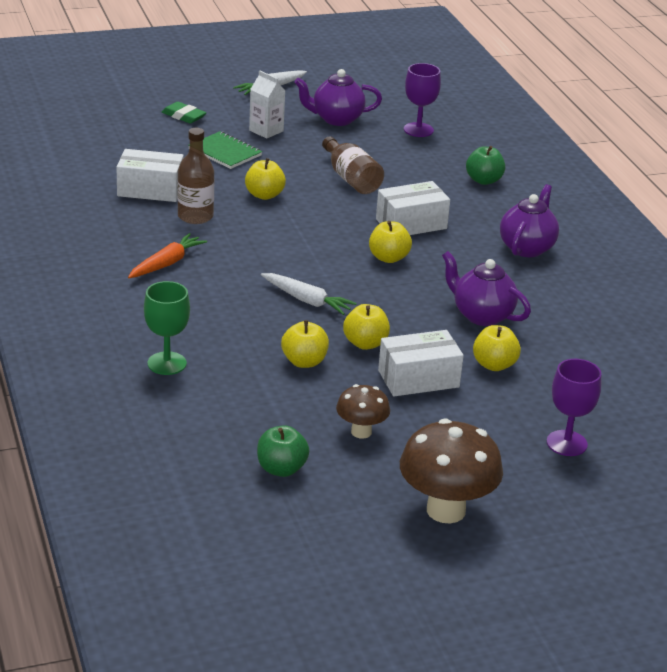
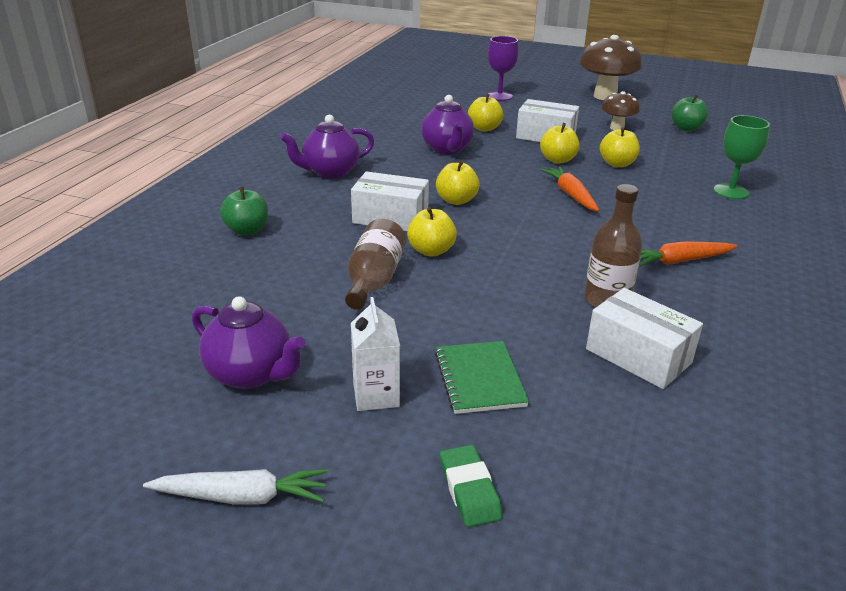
camera: 140 degrees left, 0 degrees up
(264, 195) = (498, 296): yellow apple -> yellow apple (431, 251)
(307, 300) = (570, 194): white carrot -> orange carrot
(418, 130) = (186, 313): purple goblet -> none

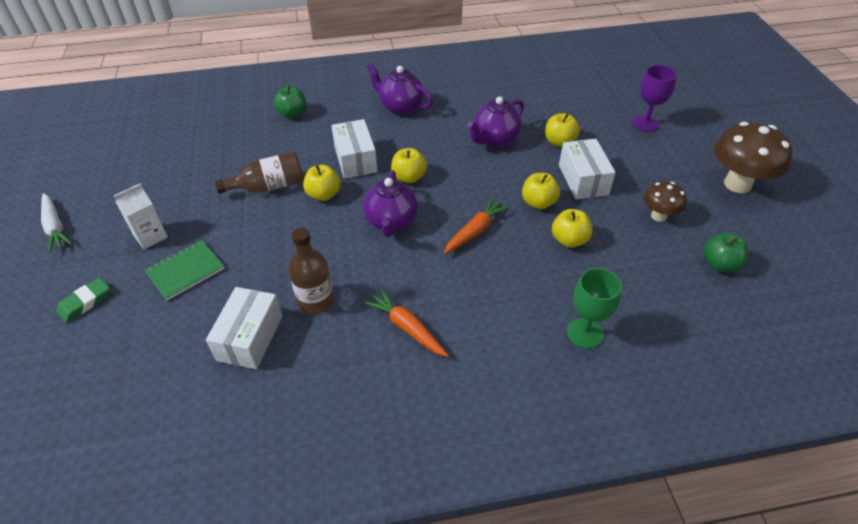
camera: 60 degrees right, 15 degrees up
(251, 374) = (148, 185): purple teapot -> purple teapot (391, 222)

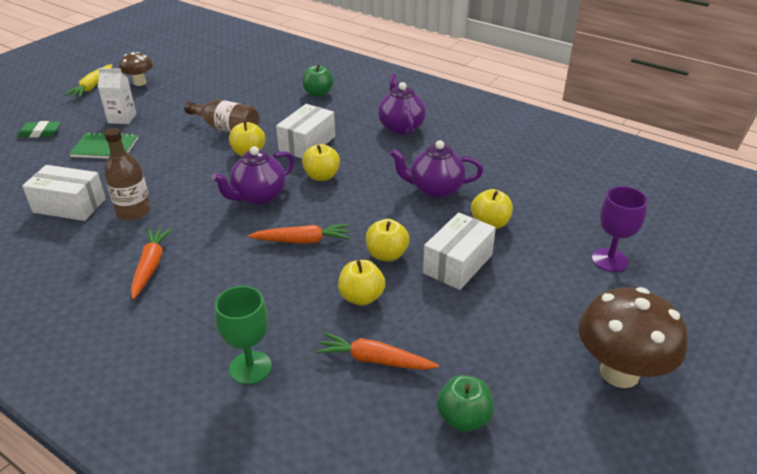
camera: 45 degrees right, 10 degrees down
(55, 227) = (92, 86): white carrot -> yellow carrot
(250, 338) = (69, 205): white box -> white box turned 45 degrees clockwise
(635, 270) = (374, 360): none -> orange carrot
(658, 216) = (477, 338): brown mushroom -> brown mushroom (140, 83)

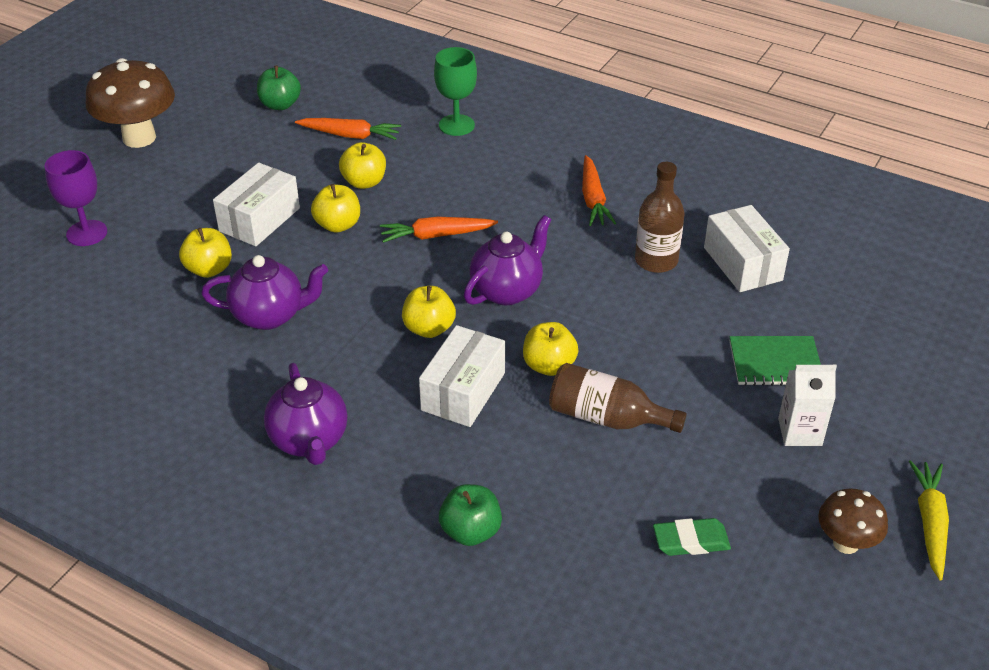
camera: 175 degrees right, 5 degrees up
(40, 132) = (906, 389): green eraser -> green eraser (691, 541)
(69, 205) = (742, 264): white box -> white box turned 60 degrees clockwise

